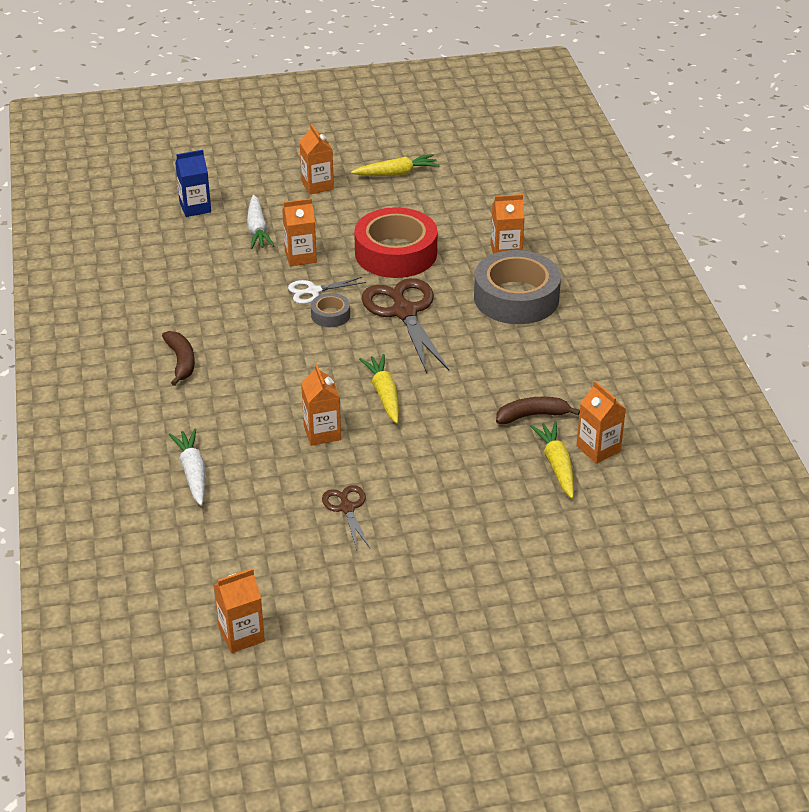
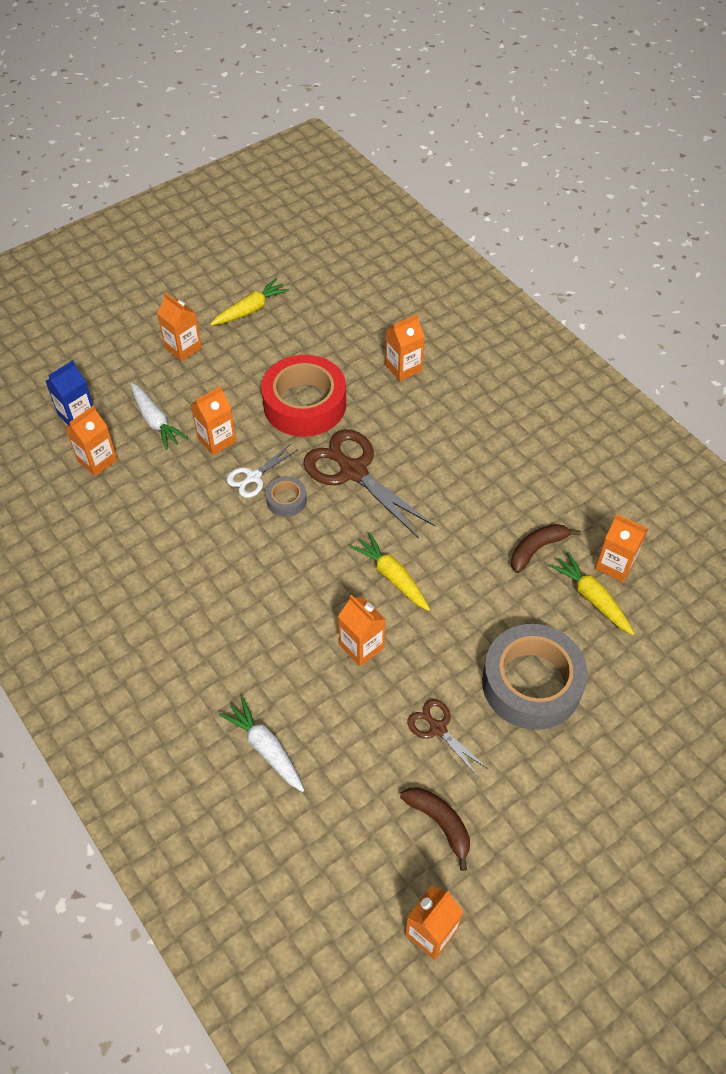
camera: 25 degrees left, 15 degrees up
(181, 362) = (173, 613): brown banana -> brown banana (440, 823)
(190, 242) = (97, 460): none -> orange carton
(516, 298) = (443, 418): grey tape -> grey tape (531, 683)

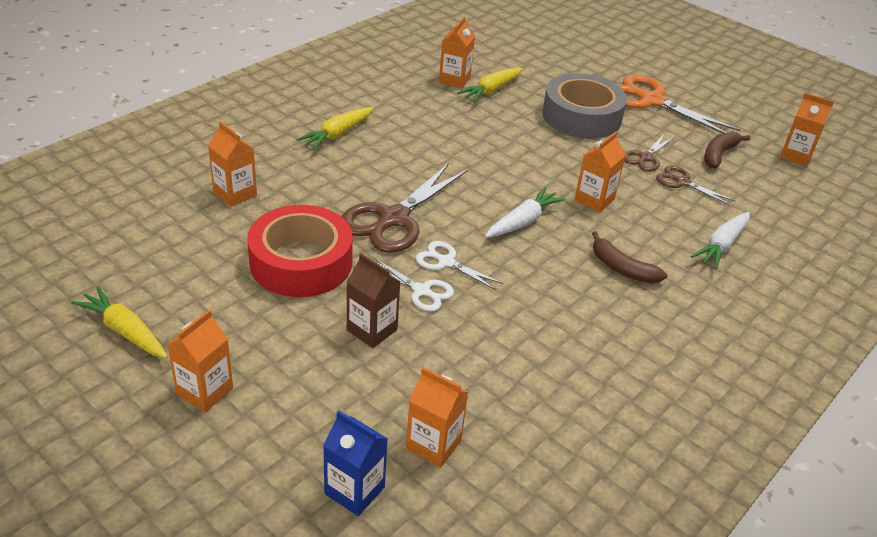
camera: 105 degrees left, 15 degrees down
(155, 421) = (351, 395): white carrot -> white carrot (523, 221)
(217, 440) = (372, 330): orange carton -> brown carton
(286, 500) = (446, 262): grey tape -> white scissors
(384, 752) = (682, 182): none -> brown scissors
(392, 576) = (513, 187): yellow carrot -> yellow carrot (337, 134)
(537, 549) = (453, 113): brown banana -> brown banana (622, 268)
(573, 786) = (651, 101): none -> orange scissors

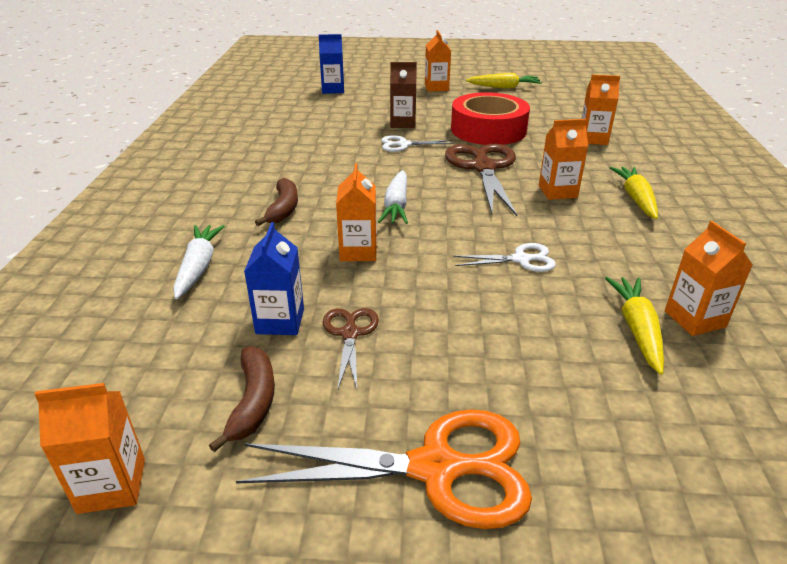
camera: 145 degrees right, 5 degrees down
(433, 445) = (316, 107): orange carton -> orange carton (557, 192)
(446, 262) = (411, 161): white scissors -> white scissors (521, 259)
(581, 117) = (489, 355): grey tape -> none
(622, 268) = (283, 209): brown banana -> brown banana turned 90 degrees clockwise
(682, 182) = (280, 321): brown scissors -> blue carton

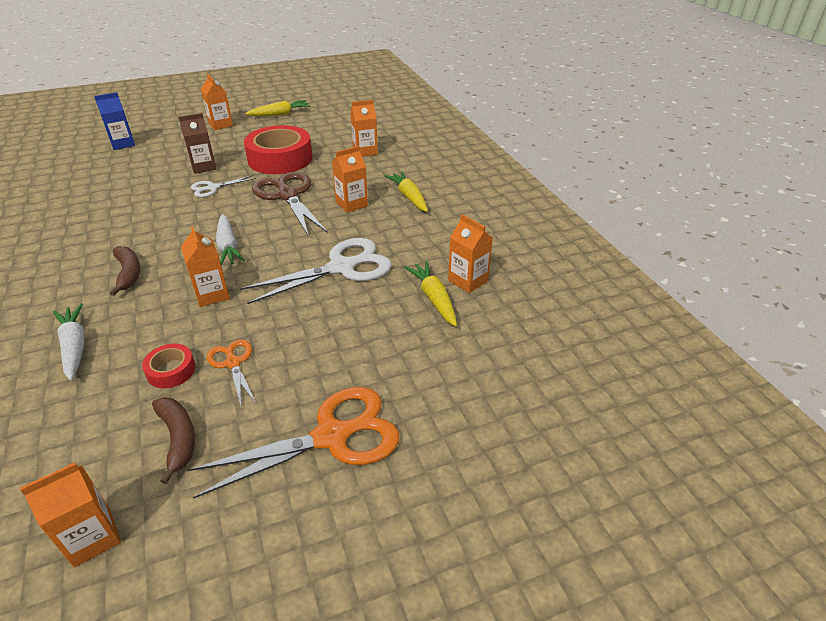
camera: 25 degrees left, 5 degrees up
(280, 321) = (171, 370): blue carton -> red tape
(350, 334) = (233, 363): brown scissors -> orange scissors
(521, 259) = (341, 268): white scissors -> white scissors, size x1.91

